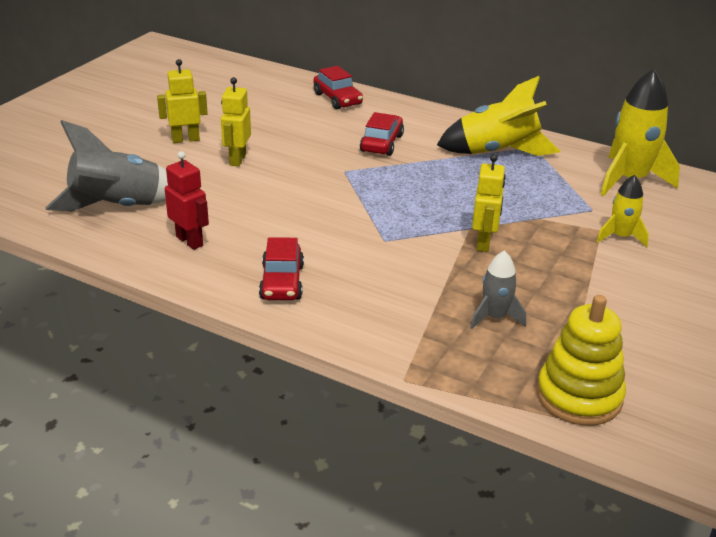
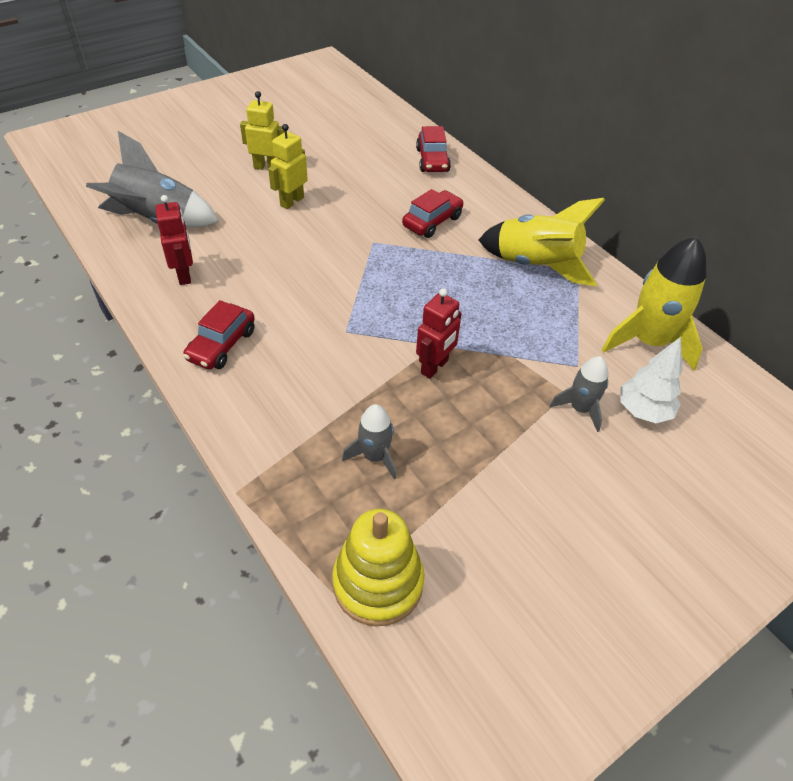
camera: 25 degrees right, 15 degrees up
(484, 243) = (435, 367): yellow robot -> red robot
(620, 236) = (580, 408): yellow rocket -> grey rocket
(666, 224) = (643, 411): none -> white tree

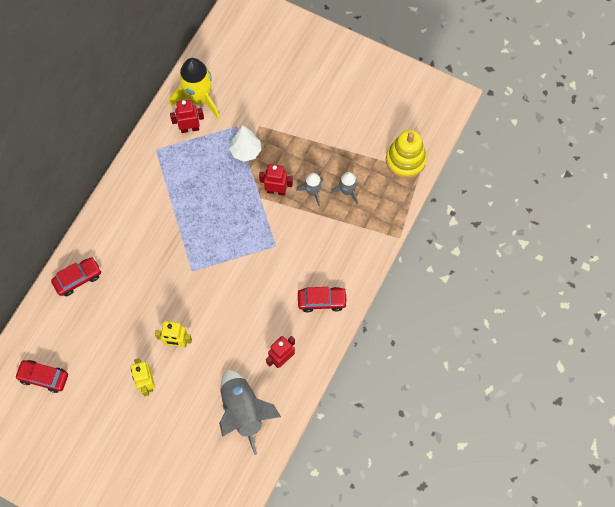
camera: 115 degrees left, 20 degrees up
(432, 222) = (151, 247): red car -> red car (43, 377)
(536, 265) = (163, 172): yellow rocket -> none
(580, 408) = (266, 116): grey rocket -> grey rocket (312, 192)
(597, 314) = (190, 128): none -> red robot
(643, 411) = (252, 89): white tree -> white tree (246, 151)

